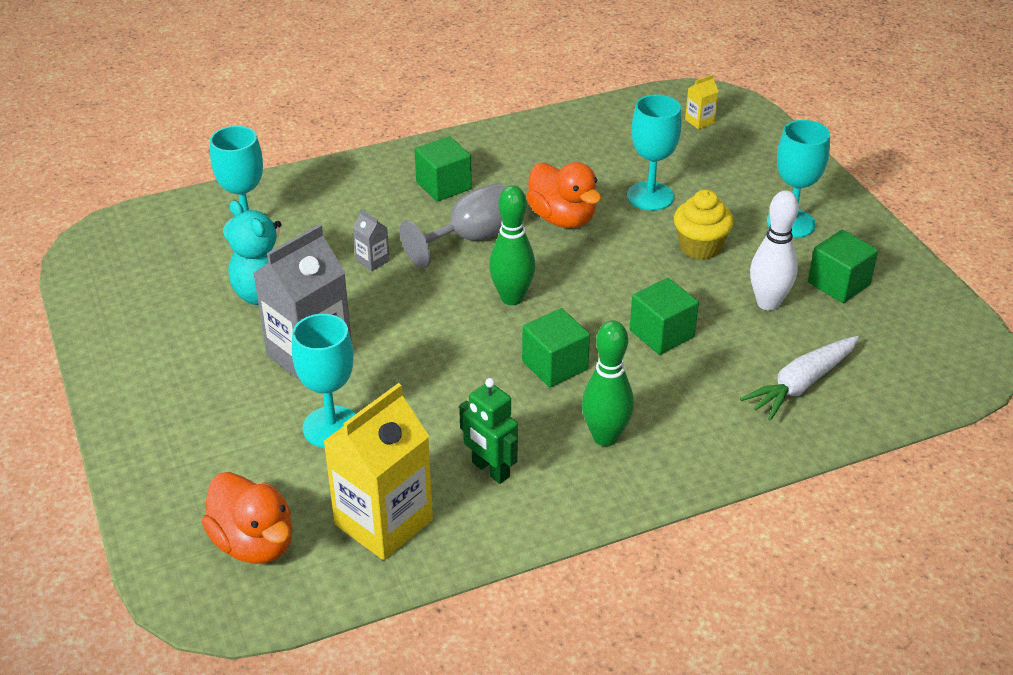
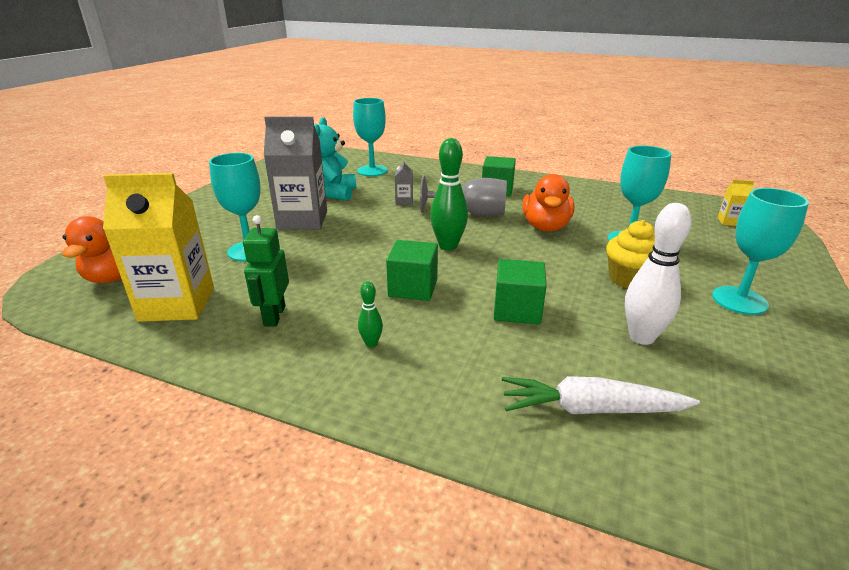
camera: 45 degrees right, 10 degrees down
(605, 437) = (371, 343): green bowling pin -> green bowling pin, size x0.49
(838, 283) = (739, 359): green cube -> none

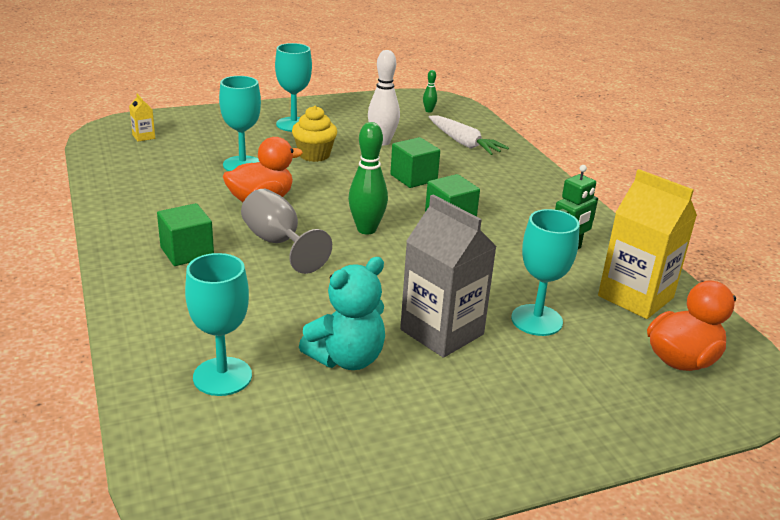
camera: 135 degrees left, 0 degrees up
(371, 343) = (524, 207): green bowling pin -> green bowling pin (429, 111)
(404, 201) = (300, 295): grey carton -> none

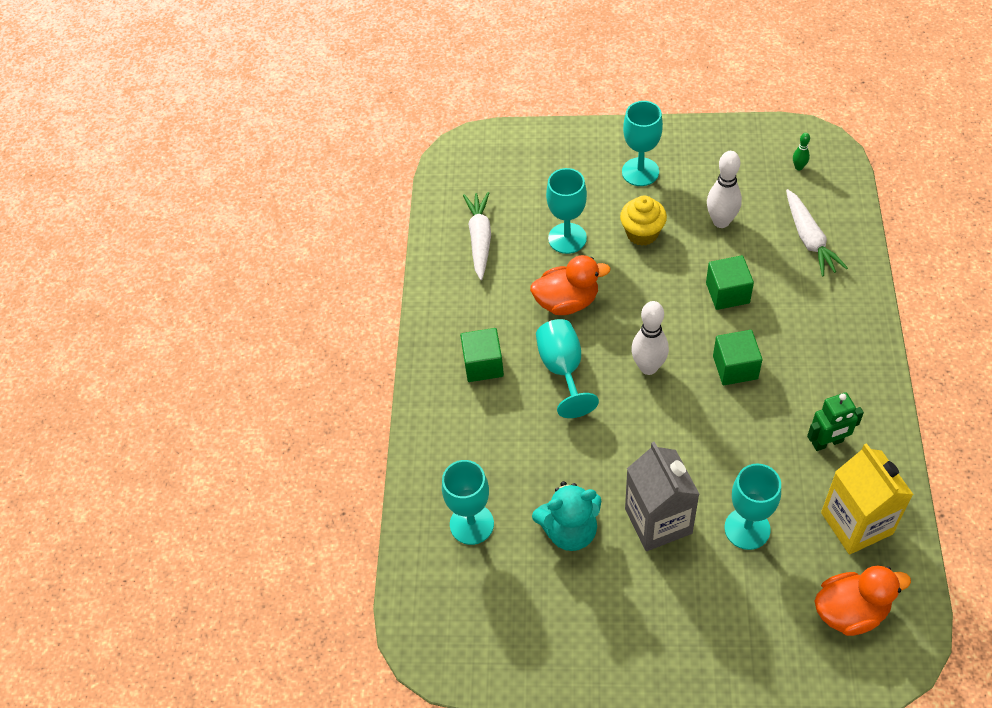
camera: 30 degrees right, 25 degrees up
(143, 137) = (487, 171): yellow carton -> none
(151, 174) = (480, 239): none -> white carrot
(278, 243) = (563, 369): grey goblet -> turquoise goblet
(366, 229) = (648, 367): green bowling pin -> white bowling pin

